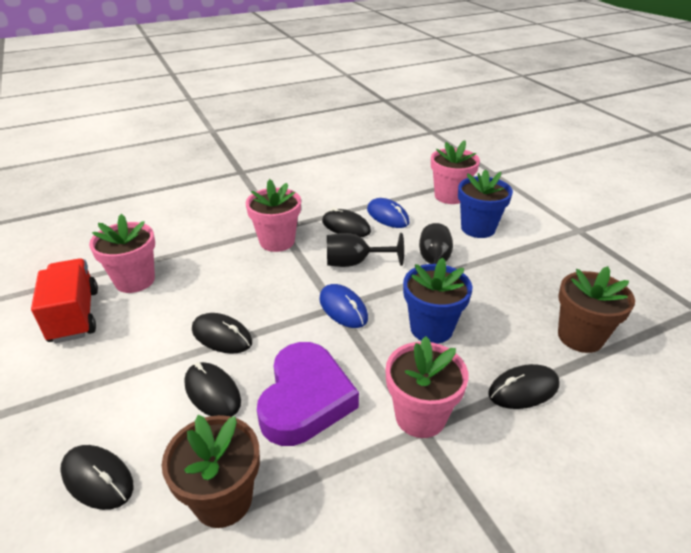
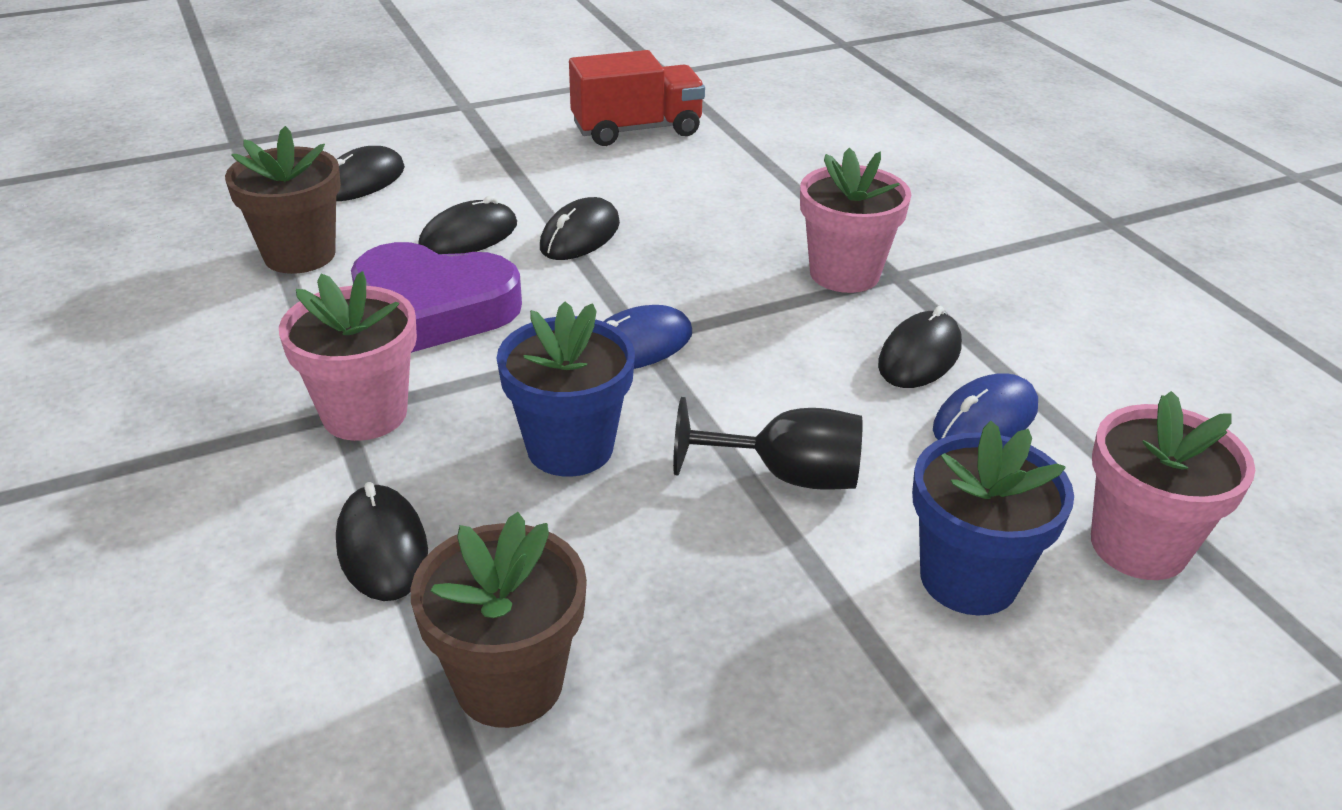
camera: 90 degrees right, 0 degrees up
(135, 280) = (715, 159): pink flower pot -> none
(354, 263) = (781, 363): black goblet -> none

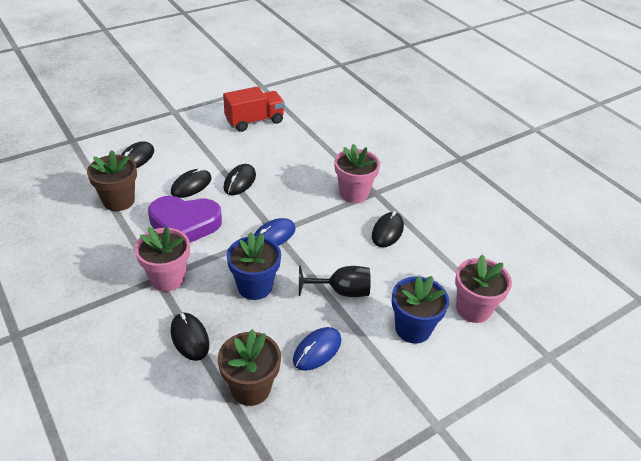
camera: 10 degrees left, 5 degrees up
(985, 419) = (415, 259): blue mouse -> blue mouse (317, 350)

